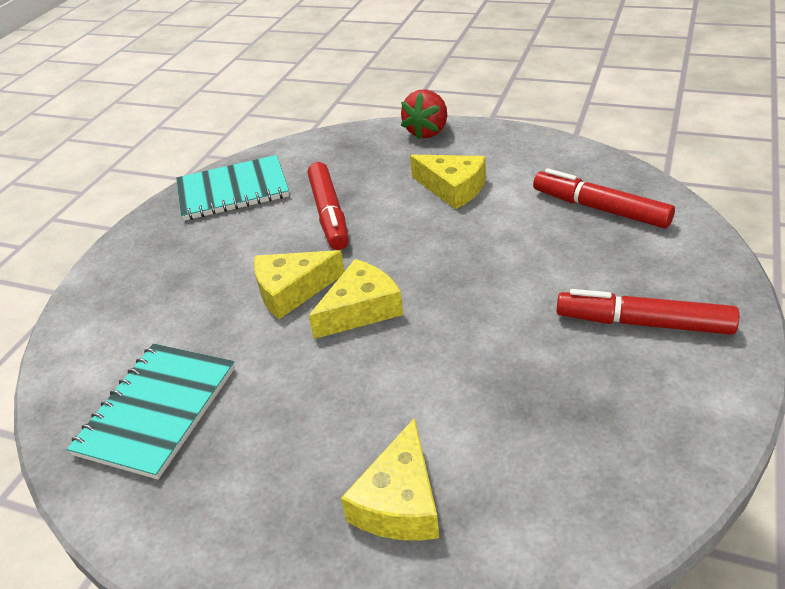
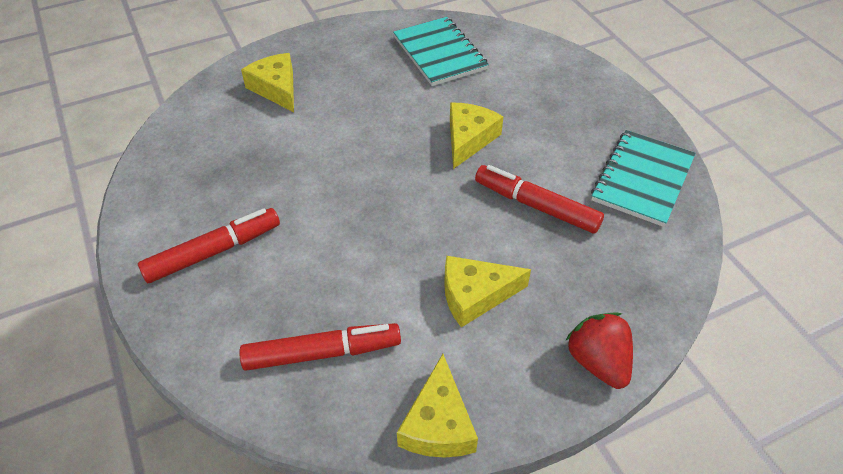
camera: 130 degrees right, 10 degrees up
(361, 309) = (409, 153): yellow cheese -> yellow cheese (438, 423)

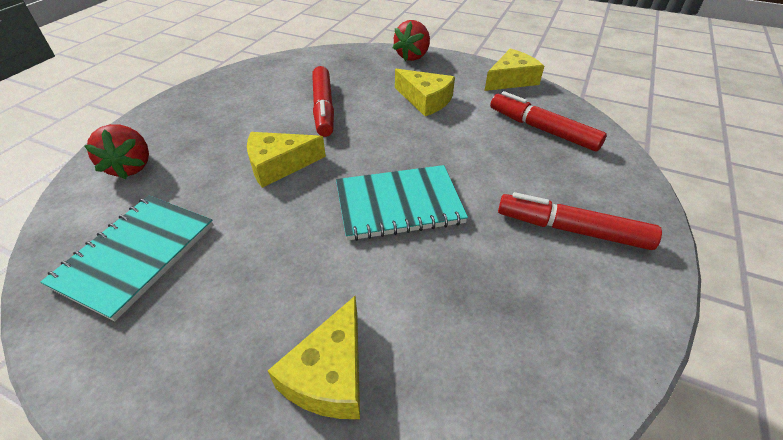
camera: 130 degrees left, 5 degrees down
(544, 70) = (131, 167): none -> red strawberry
(642, 179) = (252, 82): turquoise notebook -> turquoise notebook (399, 204)

